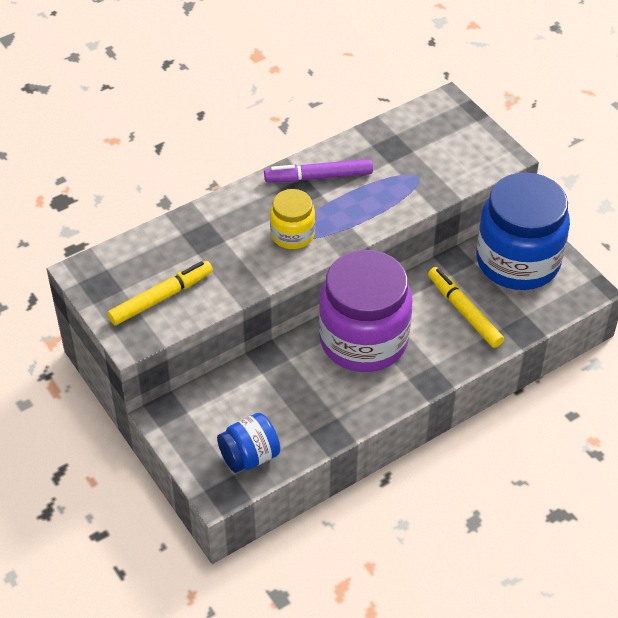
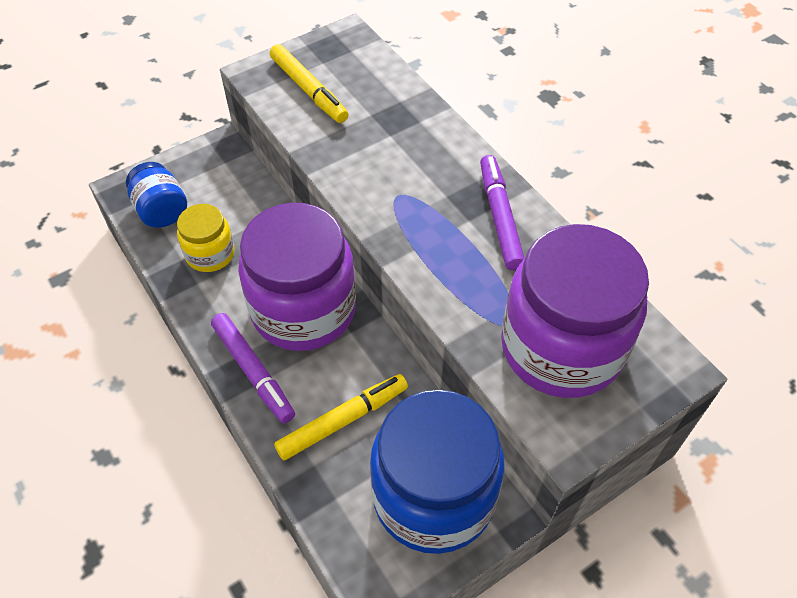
camera: 90 degrees right, 5 degrees up
(292, 234) = (399, 193): yellow jar -> yellow jar (210, 254)
(425, 369) = (253, 371): none -> purple marker
(435, 153) = (561, 347): none -> purple jar

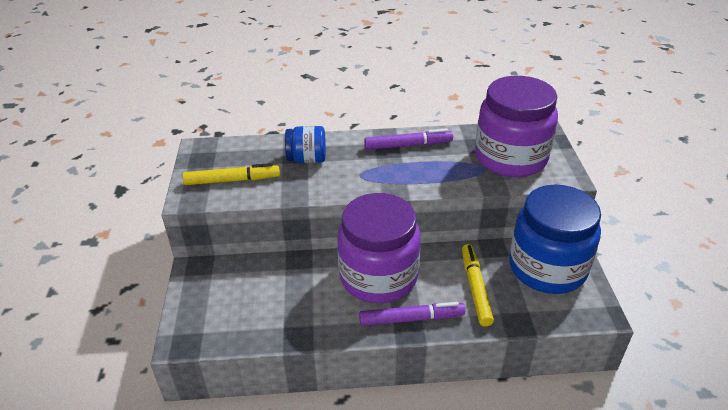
camera: 60 degrees left, 15 degrees down
(161, 210) = (225, 324): blue jar -> blue jar (307, 159)
(210, 254) = (292, 309): yellow jar -> none
(500, 217) = (408, 145): purple marker -> purple marker turned 150 degrees clockwise

